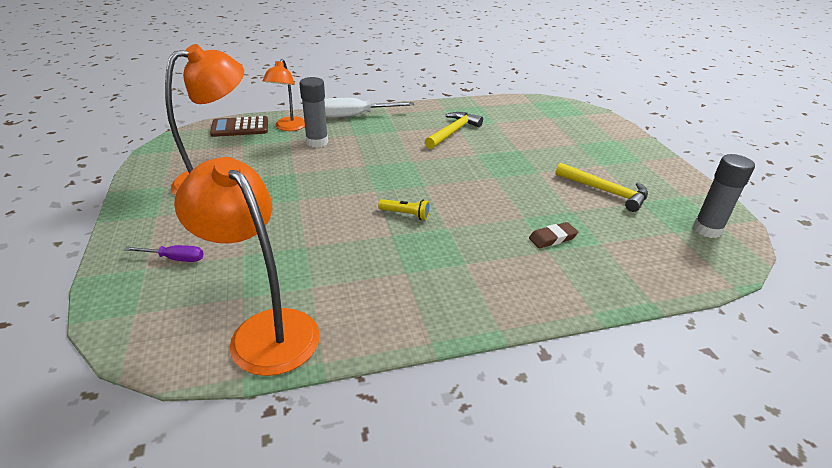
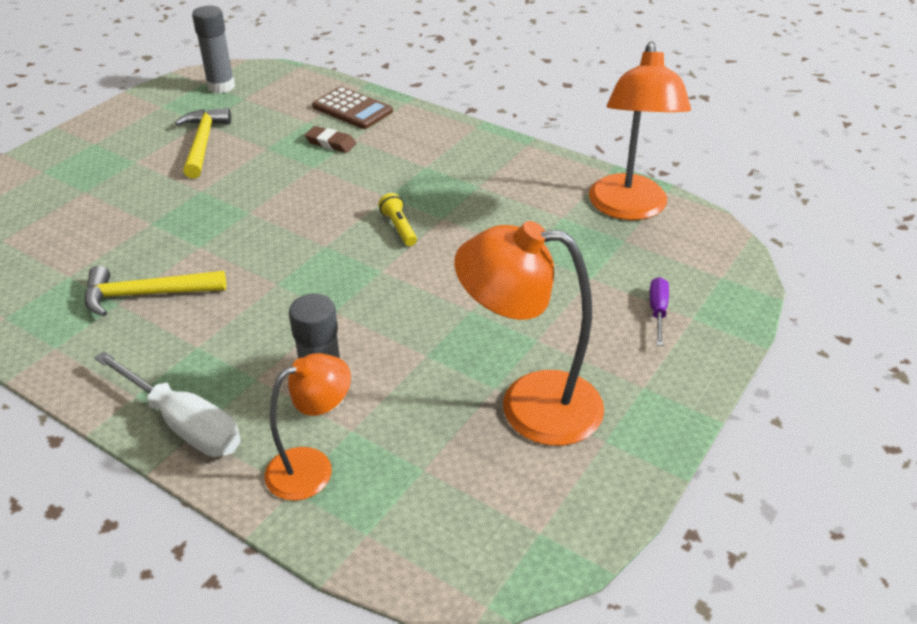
camera: 130 degrees left, 5 degrees up
(175, 259) = (657, 311): purple screwdriver -> purple screwdriver turned 45 degrees clockwise
(240, 127) = (380, 527): brown calculator -> brown calculator (352, 109)

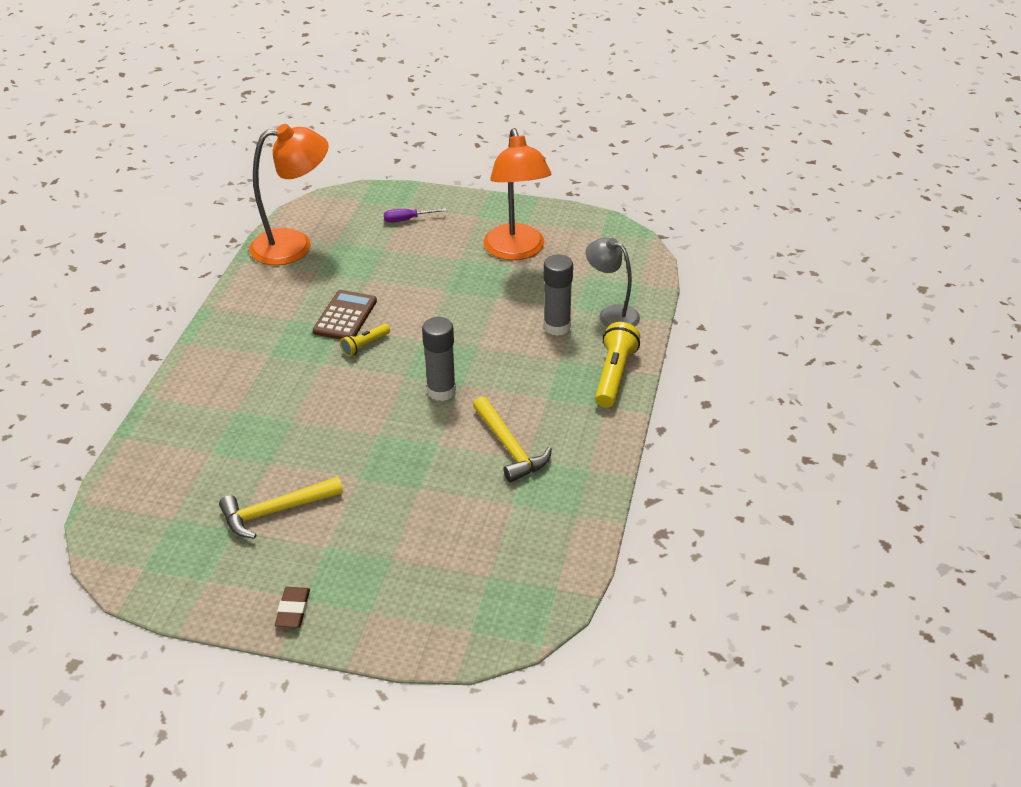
camera: 110 degrees left, 0 degrees up
(184, 424) = (614, 375): white screwdriver -> yellow flashlight
(221, 86) = (149, 549): grey glue stick -> grey glue stick (441, 391)
(312, 467) = (611, 314): orange lamp -> grey lamp
(330, 143) = (247, 423): brown eraser -> brown eraser (293, 610)
(352, 109) = (177, 429): brown calculator -> brown calculator (345, 316)

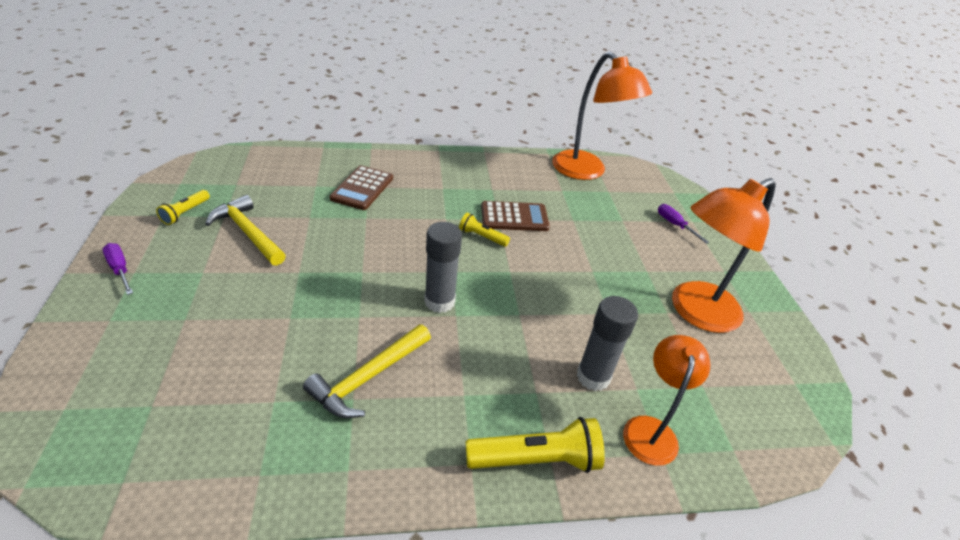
camera: 65 degrees right, 0 degrees up
(212, 562) = (185, 213): none -> yellow flashlight
(237, 416) = (362, 188): none -> brown calculator
(293, 610) = (120, 269): brown eraser -> purple screwdriver
(611, 314) = (651, 429): grey lamp -> orange lamp

